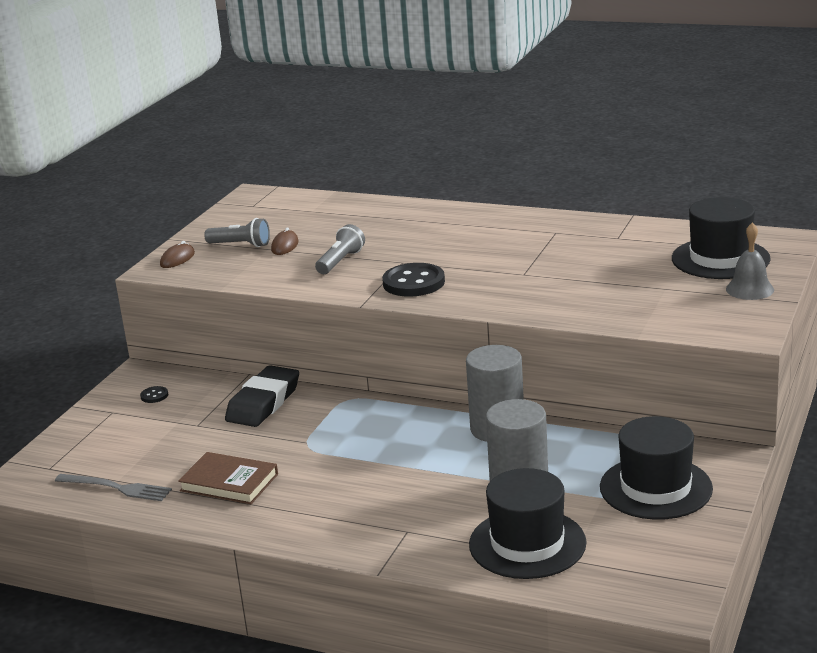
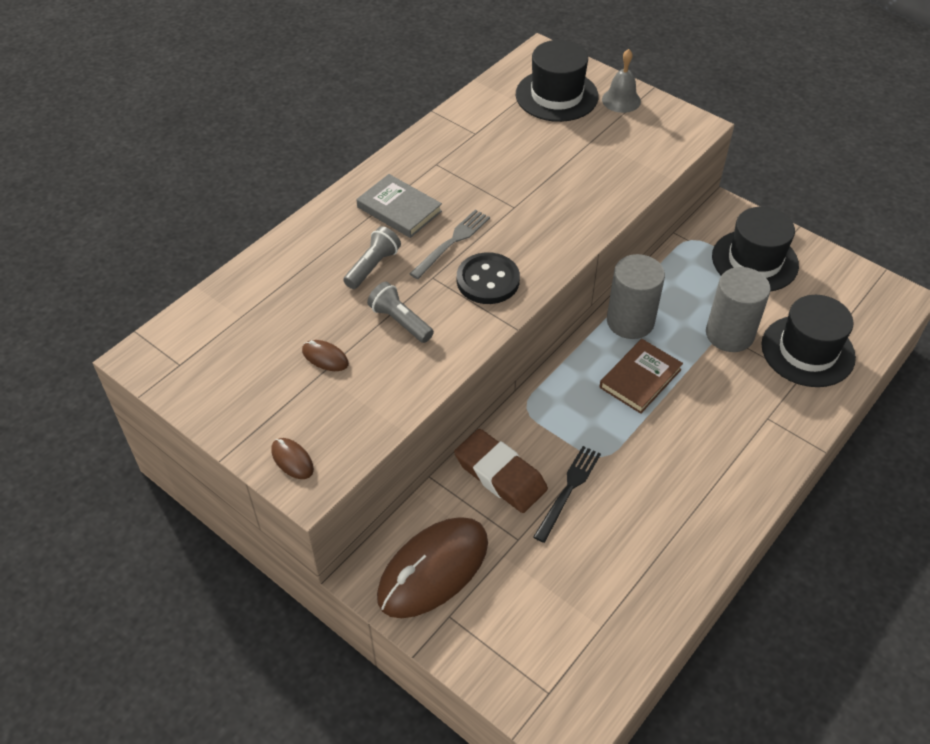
camera: 75 degrees left, 25 degrees up
(116, 488) = (617, 629): grey fork -> grey fork (452, 242)
(154, 396) = (433, 569): black button -> brown mouse
(229, 482) = (644, 529): brown book -> brown book (640, 378)
(240, 245) = (293, 395): grey flashlight -> grey flashlight (373, 266)
(260, 437) = (568, 490): none -> black fork
(263, 403) = (500, 475): black eraser -> brown eraser
(479, 232) = (399, 209): none -> grey book

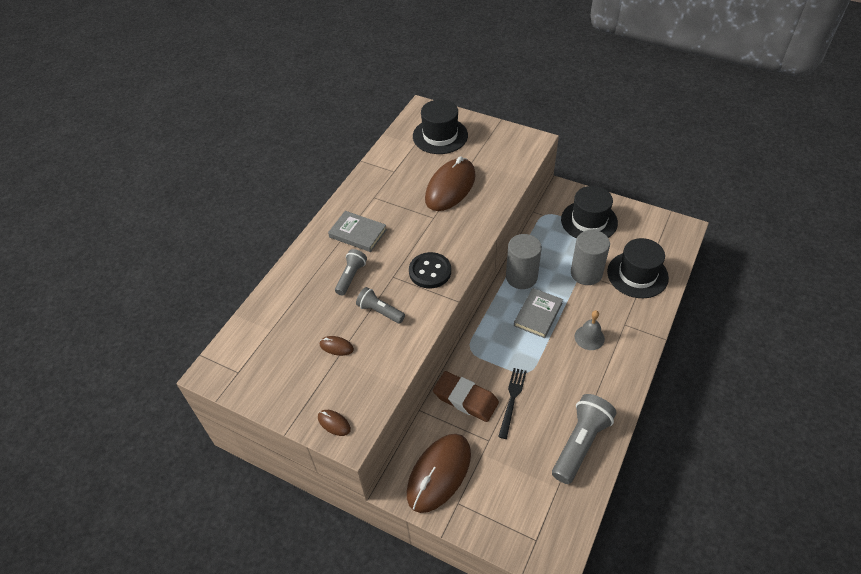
camera: 10 degrees left, 0 degrees up
(452, 242) = (399, 250): grey fork -> none
(551, 170) = (450, 187): none -> brown mouse
(621, 100) = (482, 132): grey bell -> grey bell (589, 337)
(640, 378) = (538, 314): brown book -> grey book
(653, 573) = (580, 443): none -> grey flashlight

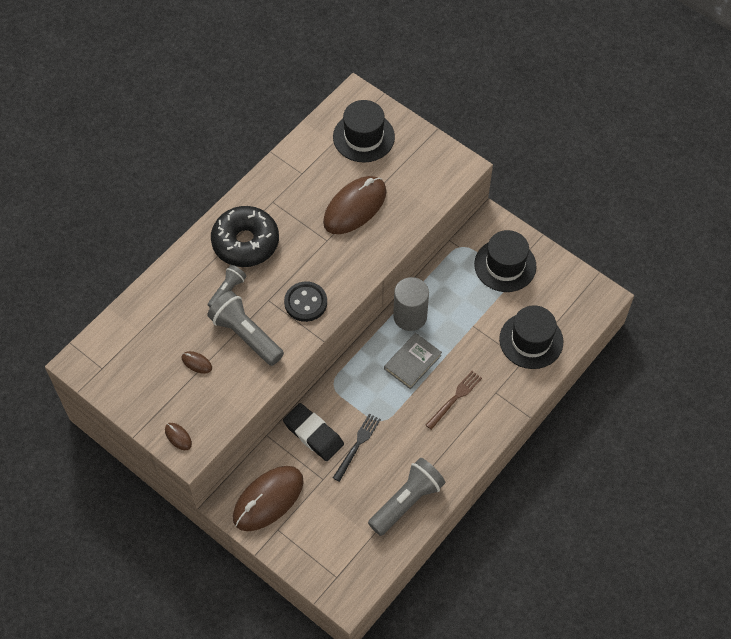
camera: 10 degrees right, 10 degrees up
(358, 233) = (245, 242): grey book -> black donut
(380, 311) = (246, 335): grey flashlight -> grey flashlight, size x1.73
(465, 399) = (313, 434): brown eraser -> black eraser
(586, 273) = (478, 327): grey cylinder -> none
(589, 337) = (455, 398): grey bell -> brown fork

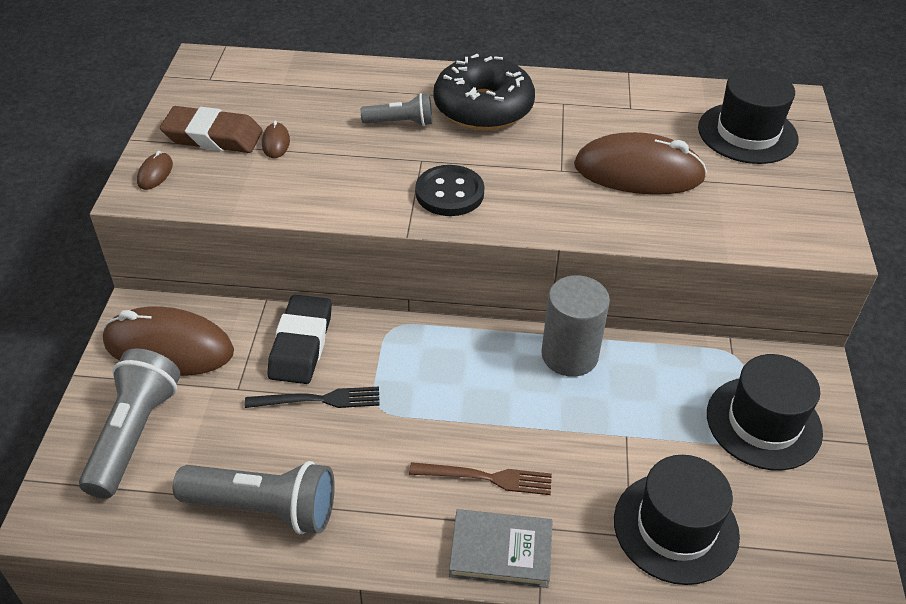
camera: 55 degrees right, 15 degrees down
(165, 392) = (213, 136): none -> brown eraser
(246, 335) = (352, 164): grey flashlight -> grey flashlight (134, 434)
(412, 362) = (501, 395): grey book -> grey book (501, 551)

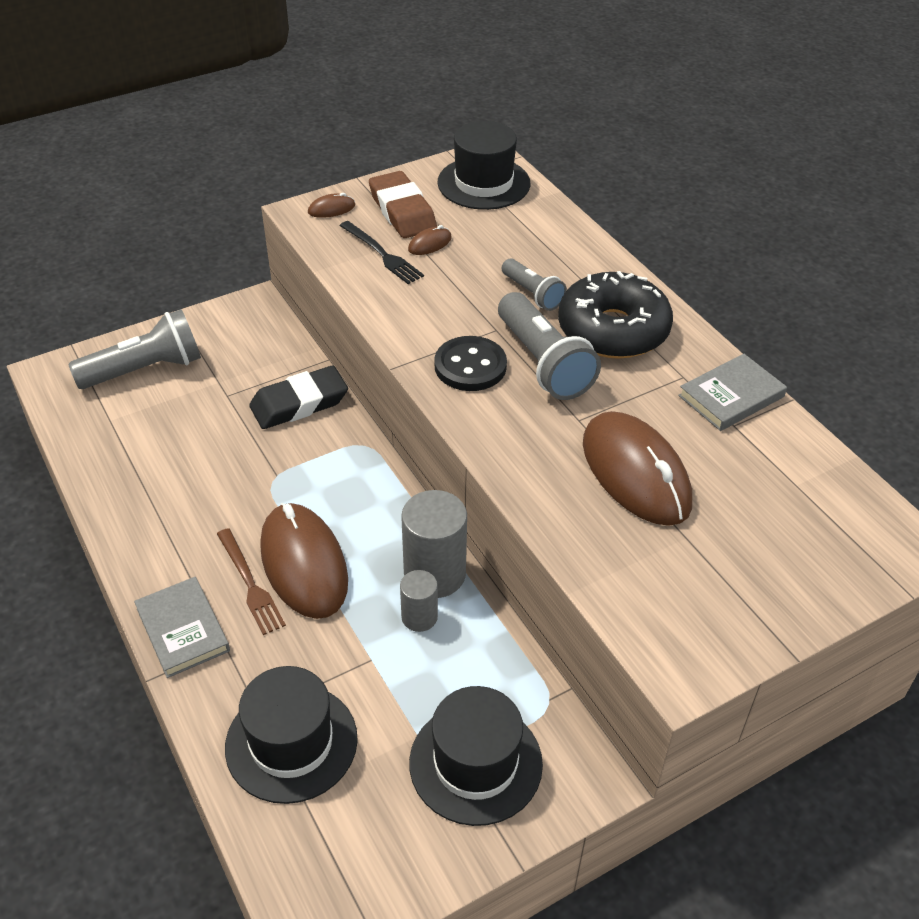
camera: 55 degrees right, 0 degrees up
(169, 347) = (237, 338): brown mouse -> brown mouse (304, 564)
(264, 508) = (128, 471): grey flashlight -> grey flashlight (543, 363)
(318, 400) = (251, 443): black fork -> black fork (382, 254)
(602, 94) = (731, 396): none -> grey book
(605, 386) = (419, 617): none -> grey cylinder
(747, 133) = (799, 531): black hat -> black hat (483, 183)

